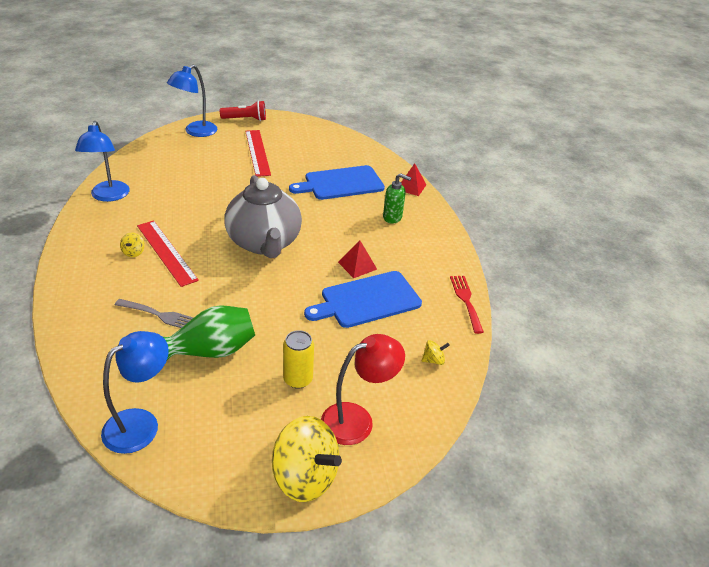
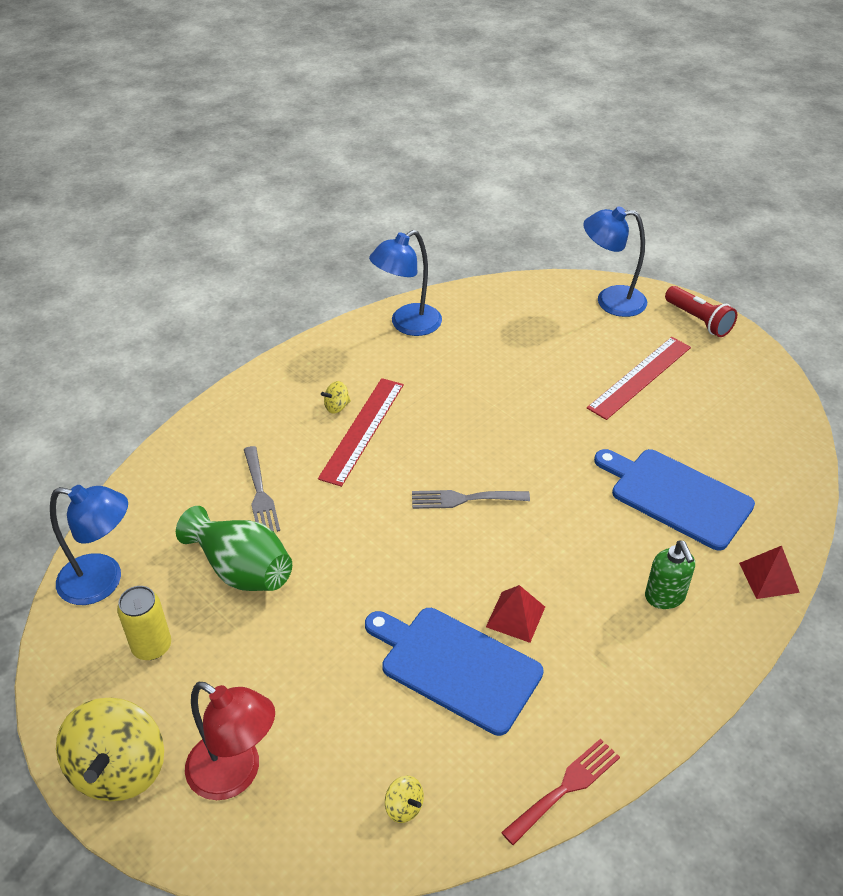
camera: 60 degrees right, 5 degrees up
(264, 243) = (464, 499): grey teapot -> grey fork
(298, 379) = (257, 676): yellow can -> yellow can (152, 646)

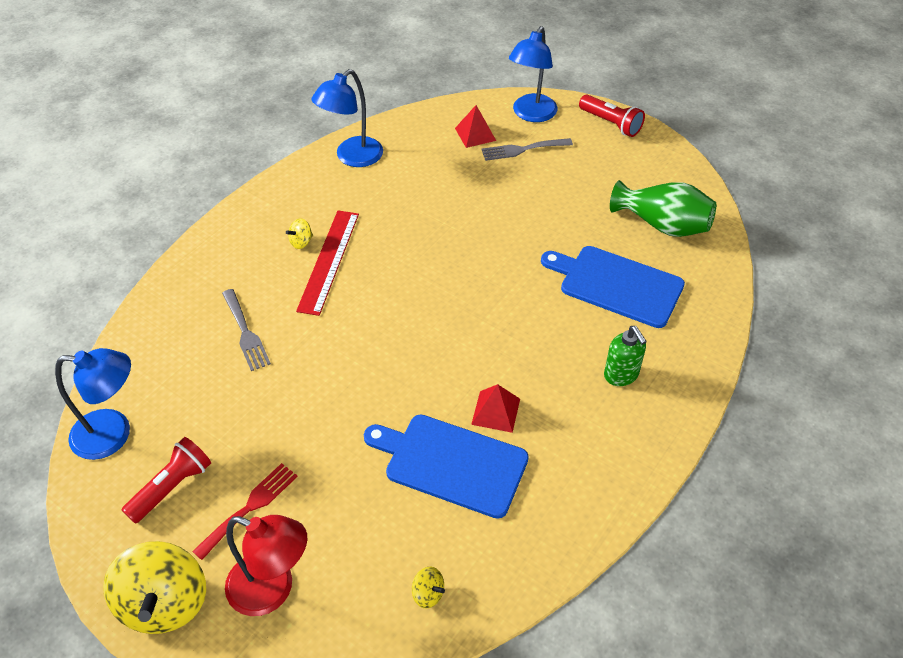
camera: 10 degrees left, 5 degrees up
(152, 646) = (172, 487): yellow can -> red flashlight
(241, 569) = (242, 404): green vase -> green vase (662, 225)
(464, 499) = (432, 312): grey fork -> grey fork (522, 149)
(565, 788) = (564, 554): red fork -> red fork (250, 507)
(610, 301) = (531, 114): blue lamp -> blue lamp turned 60 degrees counterclockwise
(640, 377) = (568, 181): red ruler -> none
(768, 577) = (705, 345): red pyramid -> red pyramid (475, 134)

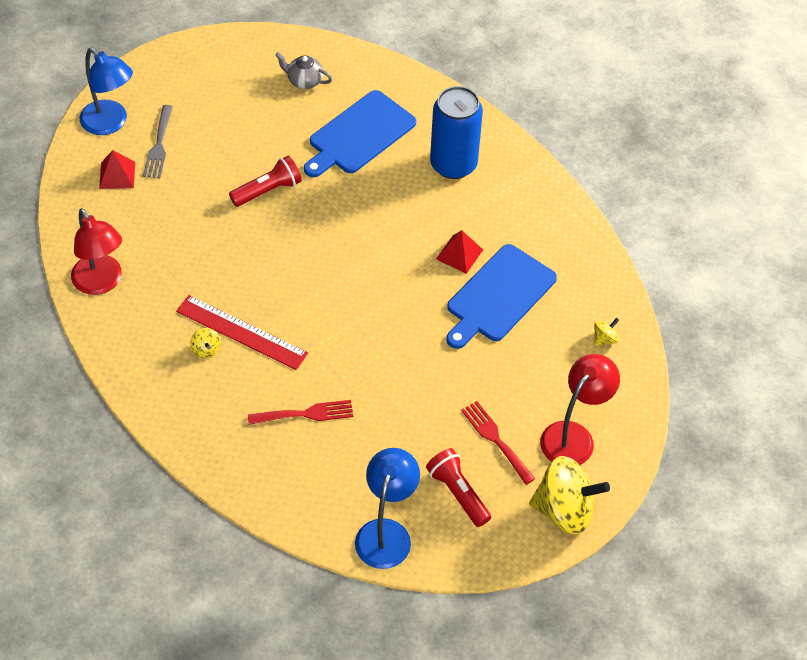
camera: 75 degrees left, 5 degrees up
(245, 333) = (306, 414): grey fork -> red fork
(352, 157) = (101, 283): blue lamp -> red lamp
(611, 123) = (156, 69): red flashlight -> red flashlight (268, 190)
(621, 375) = (453, 164): green soap dispenser -> blue can
(662, 225) = (304, 81): green vase -> grey teapot

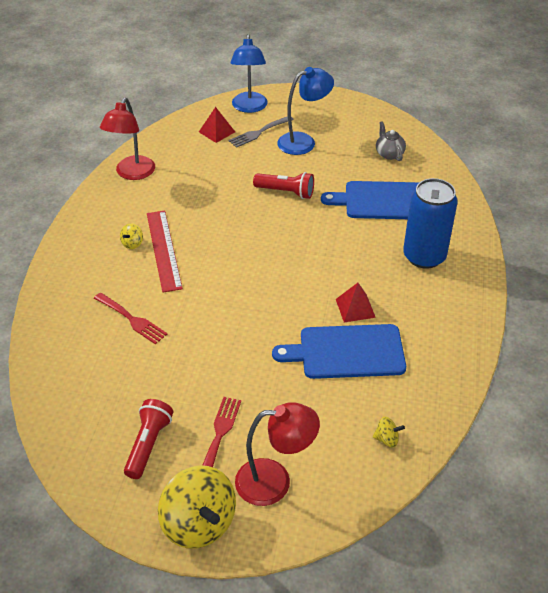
camera: 50 degrees right, 10 degrees down
(386, 532) = (73, 426): blue lamp -> blue lamp (303, 141)

